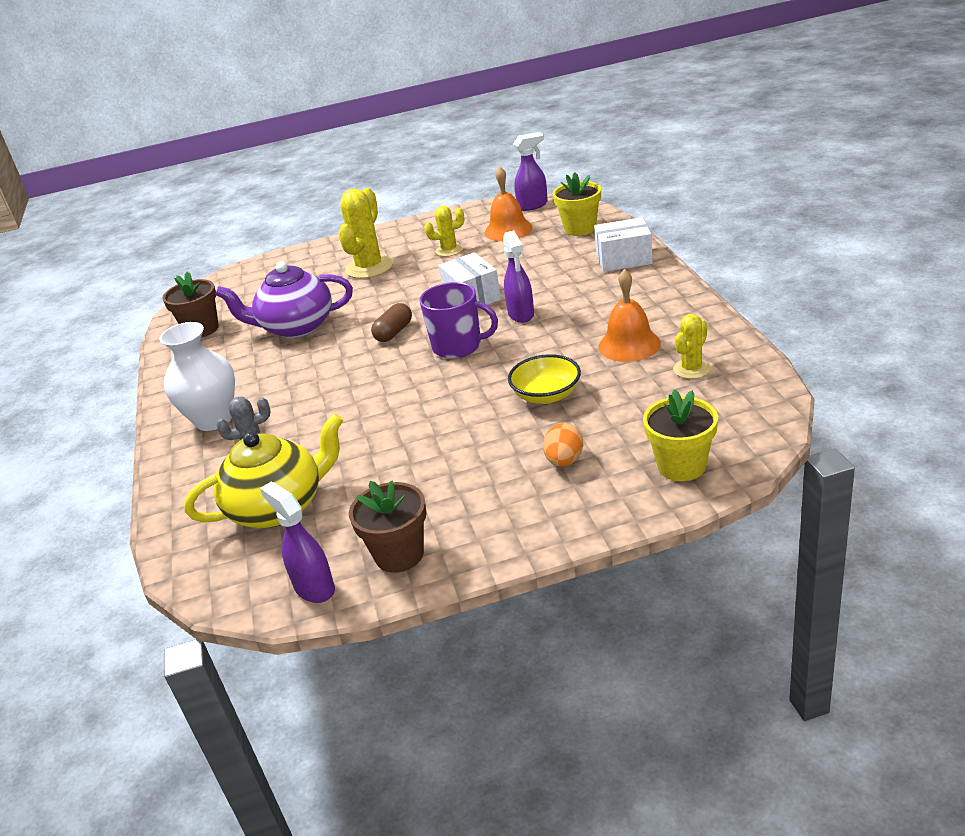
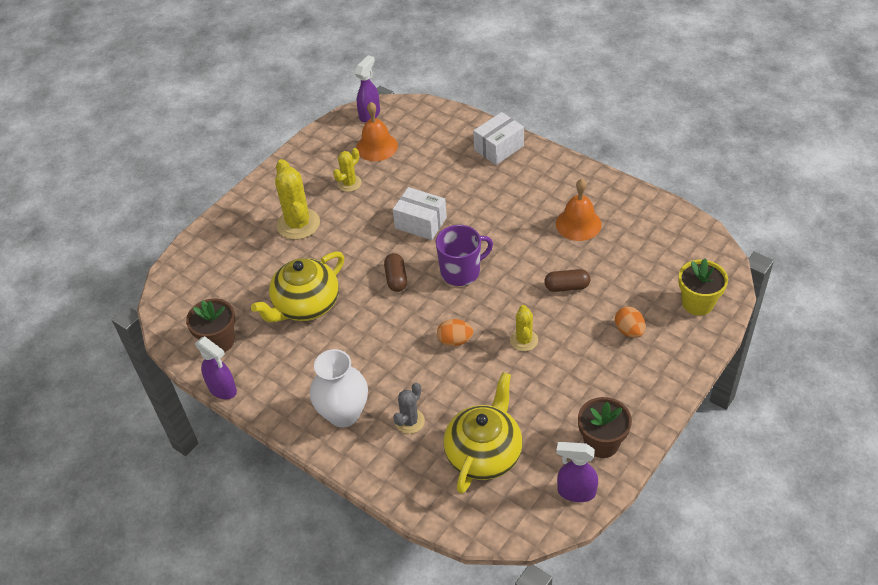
camera: 40 degrees left, 15 degrees up
(296, 327) = (305, 305): purple teapot -> yellow teapot
(379, 400) = (455, 341): none -> orange egg
(521, 314) = (476, 226): purple spray bottle -> purple spray bottle (223, 389)
(546, 395) = (567, 287): yellow bowl -> brown capsule
(580, 229) = (435, 128): yellow flower pot -> none
(692, 369) = (636, 228): yellow cactus -> yellow cactus (524, 340)

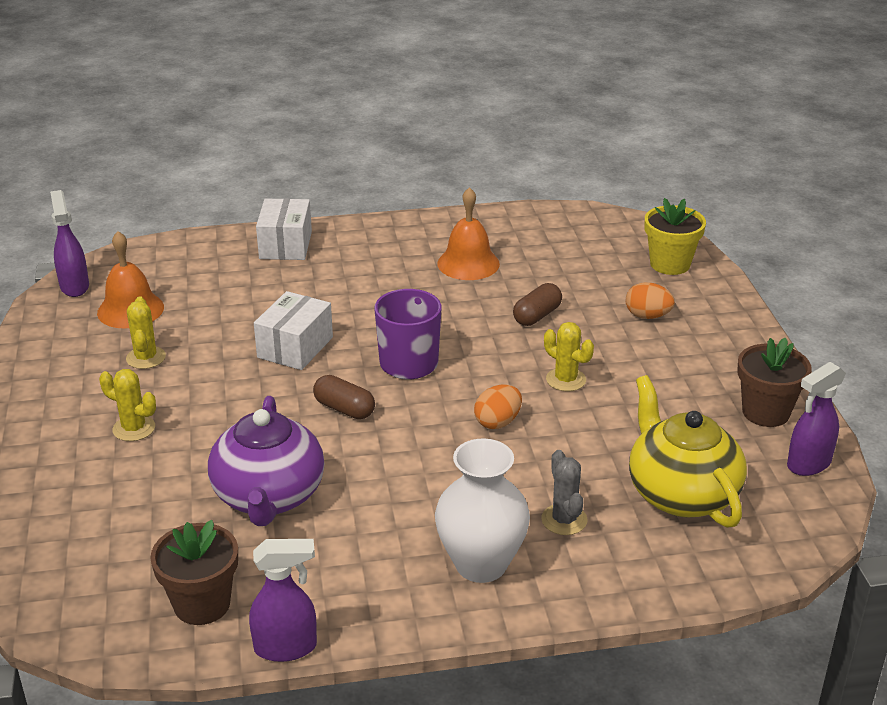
camera: 50 degrees left, 15 degrees down
(298, 224) = (134, 428): yellow cactus -> yellow cactus, size x0.58
(305, 305) = (268, 497): yellow teapot -> purple teapot
(420, 223) = (295, 347): white box -> white box turned 45 degrees counterclockwise

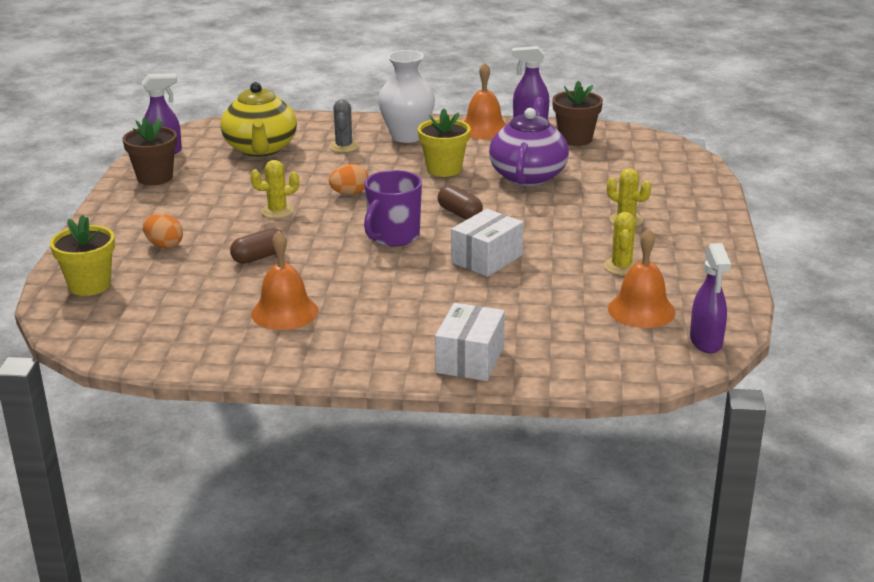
camera: 165 degrees left, 5 degrees down
(362, 608) = (484, 129): none -> orange bell
(393, 490) = (444, 169): none -> yellow flower pot
(566, 380) = (277, 211): yellow cactus -> yellow cactus turned 75 degrees counterclockwise

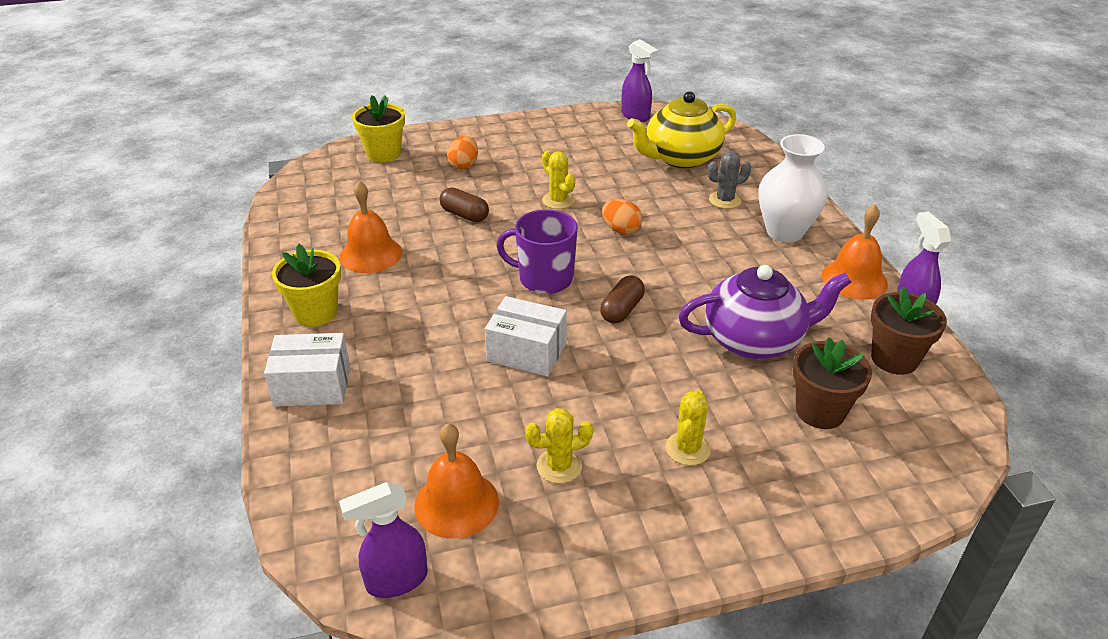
camera: 70 degrees right, 10 degrees up
(155, 177) = (583, 126): brown flower pot -> brown flower pot (820, 411)
(444, 169) = (722, 275): yellow flower pot -> yellow flower pot (315, 313)

